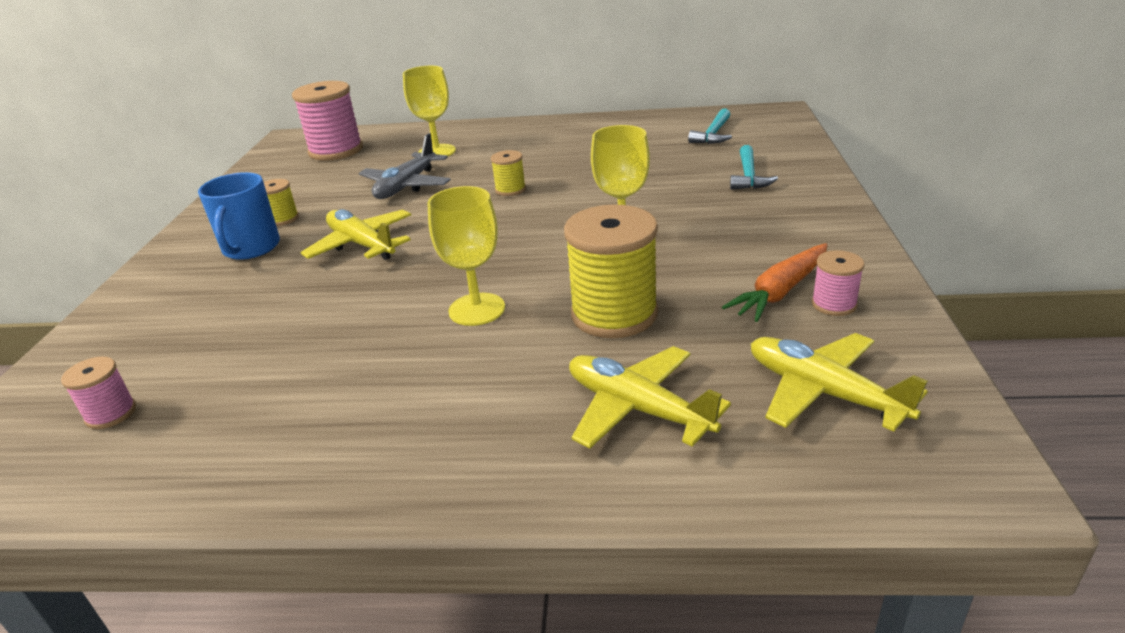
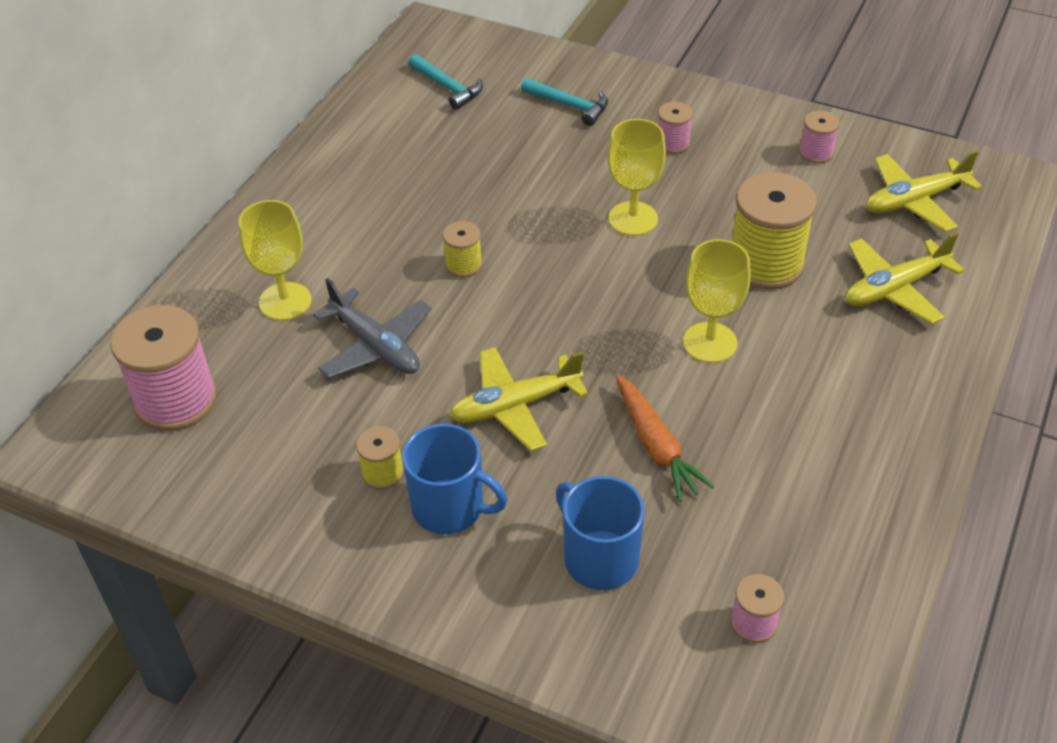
camera: 70 degrees left, 15 degrees up
(197, 317) = (599, 558): none -> blue mug
(751, 228) = (672, 143): none -> pink spool
(780, 291) = (783, 169): orange carrot -> orange carrot (656, 446)

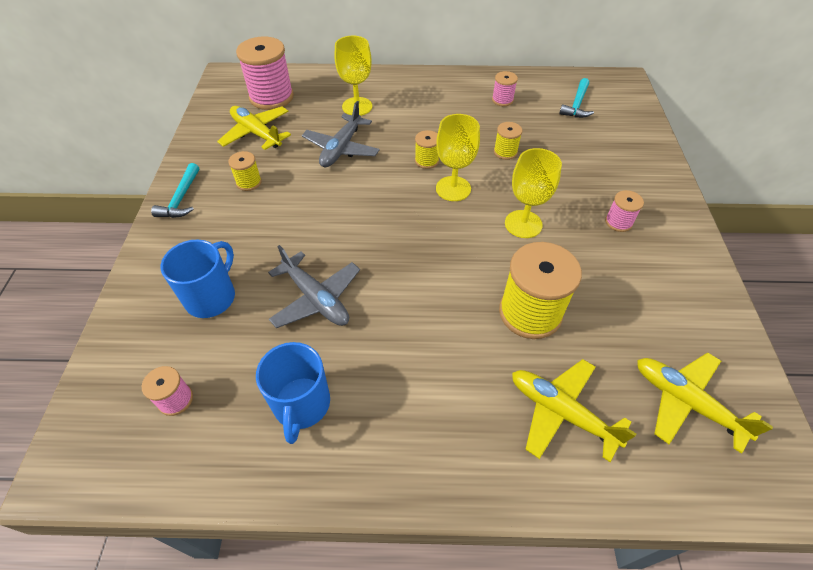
camera: 65 degrees right, 5 degrees up
(450, 508) = (232, 217): blue mug -> blue mug (301, 405)
(496, 185) = (505, 152): none -> yellow spool
(515, 406) = (321, 219): yellow plane -> yellow plane (256, 133)
(570, 105) = (610, 160): turquoise hammer -> turquoise hammer (181, 199)
(656, 446) = (316, 298): orange carrot -> grey plane
(710, 342) = (427, 301): yellow goblet -> yellow goblet (453, 189)
(816, 152) = (685, 312): pink spool -> pink spool (502, 100)

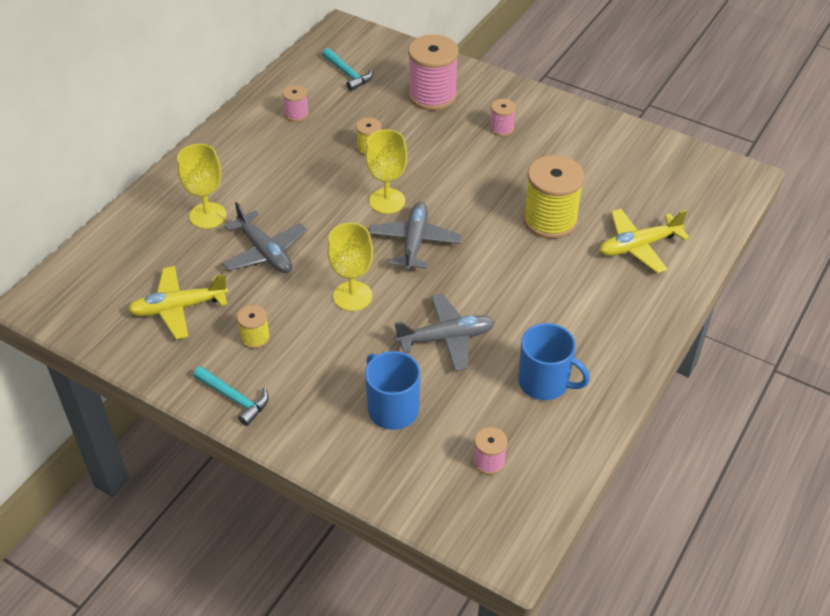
camera: 60 degrees left, 5 degrees down
(271, 97) = (123, 275): pink spool -> pink spool (432, 96)
(418, 226) = (414, 242): none -> grey plane
(426, 161) = (336, 201): yellow spool -> none
(523, 224) = (462, 180): yellow goblet -> yellow goblet (352, 296)
(685, 402) = (667, 185): yellow plane -> none

